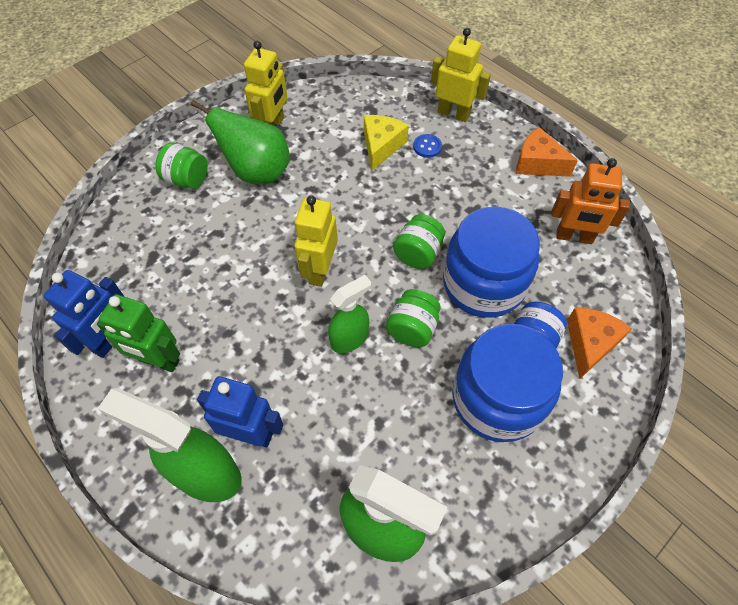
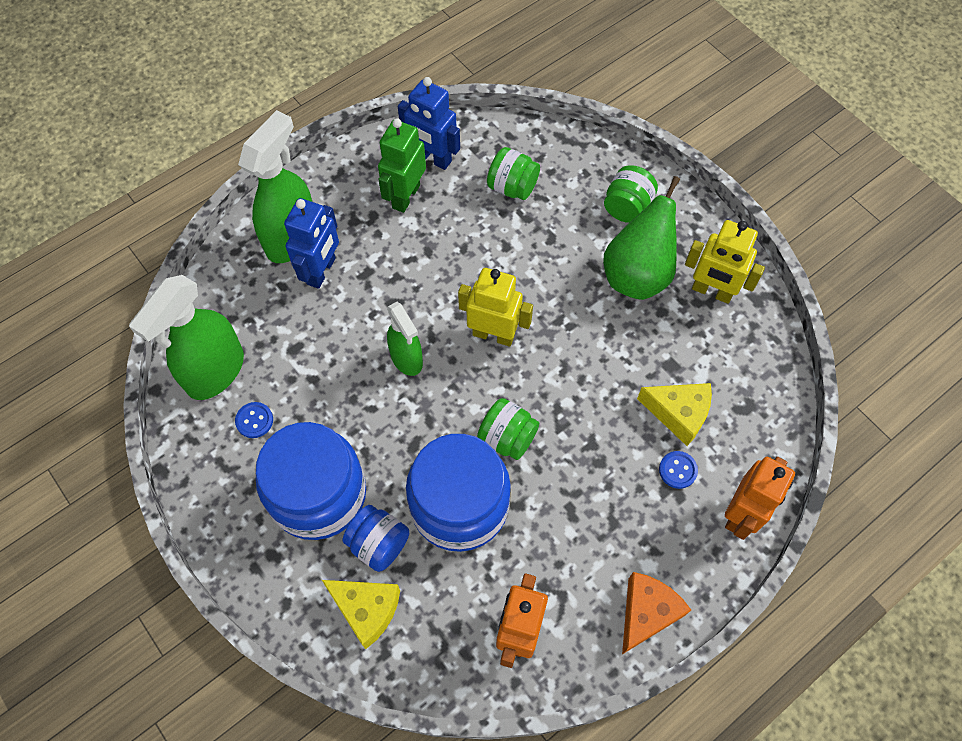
camera: 95 degrees right, 5 degrees up
(412, 329) = (410, 420): green jar -> green jar (512, 187)
(432, 474) = (254, 420): none -> blue button
(453, 114) = (741, 514): yellow robot -> orange robot
(589, 344) = (366, 610): orange cheese -> yellow cheese

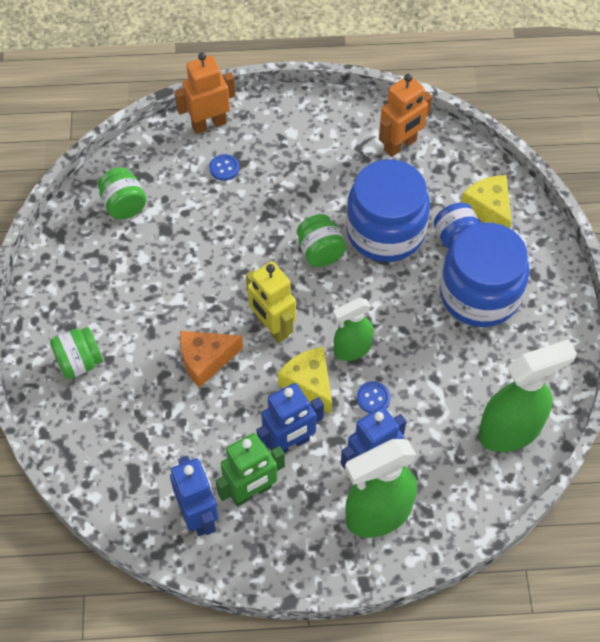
camera: 145 degrees left, 5 degrees down
(254, 420) = (498, 373): blue button -> blue button (373, 398)
(402, 248) = (289, 444): none -> blue robot
(407, 359) = (352, 349): green spray bottle -> green spray bottle turned 120 degrees counterclockwise
(512, 187) = (154, 440): green jar -> green jar (124, 205)
(637, 275) = (126, 304): green pear -> none
(646, 613) = (315, 112): orange cheese -> orange cheese (205, 360)
(678, 414) = (191, 198): yellow cheese -> yellow cheese (309, 384)
(711, 291) = (85, 259): yellow robot -> none

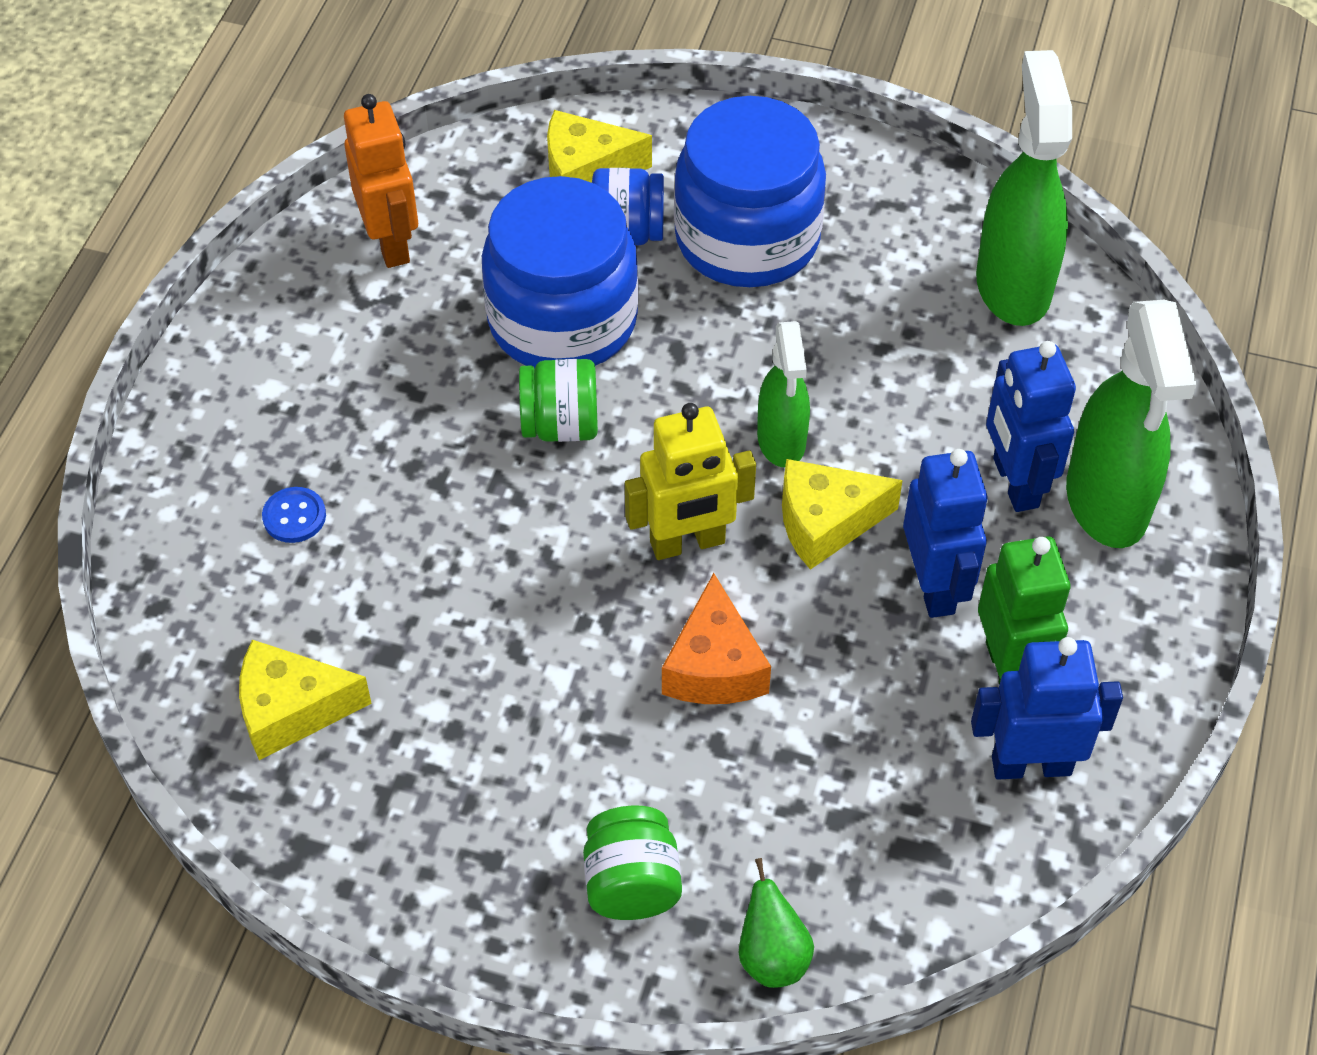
camera: 70 degrees left, 5 degrees down
(60, 430) = (772, 956): none -> green pear
(124, 205) = (291, 710): green jar -> yellow cheese
(209, 124) = (173, 512): orange robot -> none
(373, 398) = (888, 441): blue button -> none

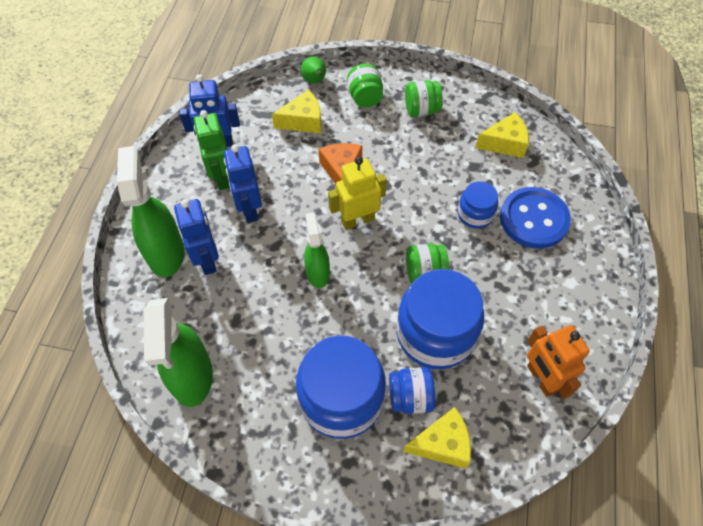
camera: 175 degrees right, 5 degrees up
(294, 516) = (533, 219): blue button -> blue button, size x2.42
(421, 537) = (475, 214): none -> blue jar
(482, 829) = (421, 110): none -> green jar
(825, 522) = (296, 234): yellow cheese -> yellow cheese (303, 121)

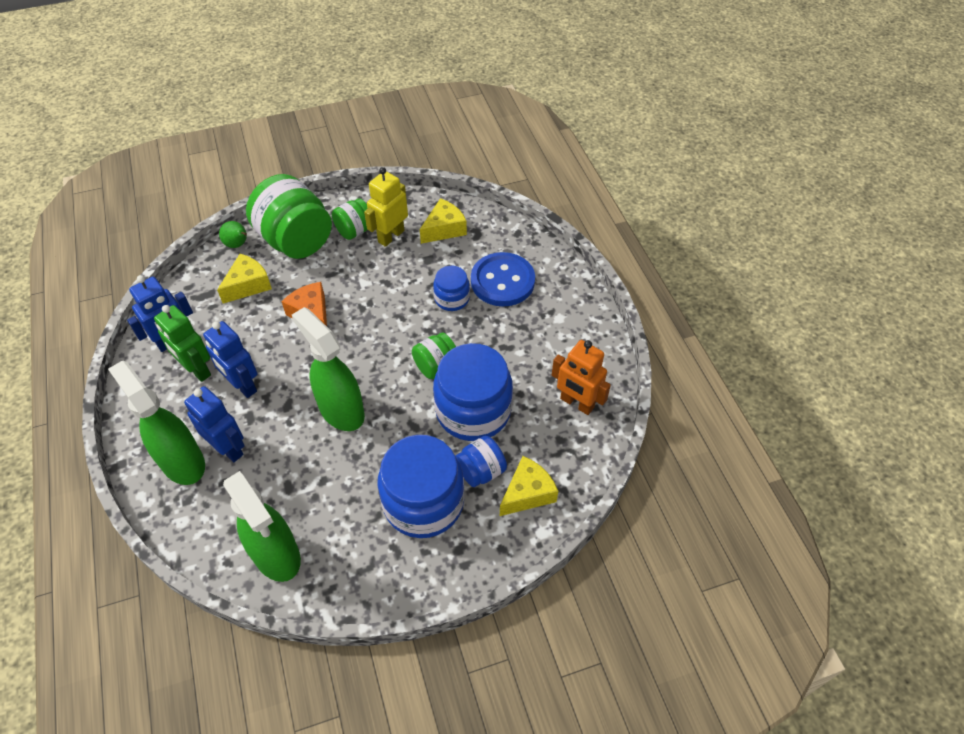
camera: 30 degrees left, 5 degrees down
(317, 273) = (341, 410): green spray bottle -> green spray bottle, size x1.64
(357, 220) = (351, 349): yellow robot -> yellow robot (391, 236)
(365, 97) = (296, 240): green jar -> green jar, size x1.94

